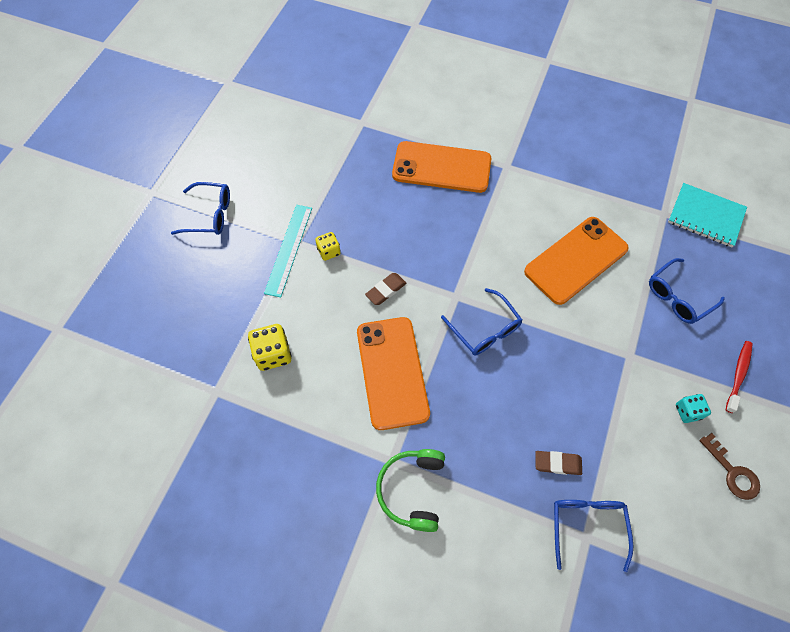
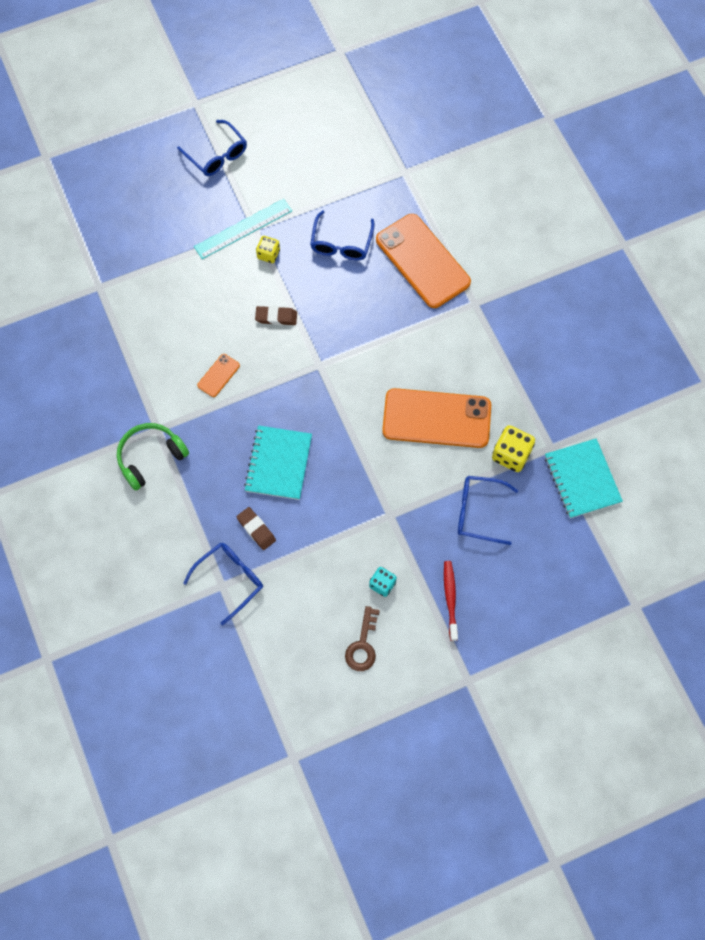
camera: 45 degrees right, 5 degrees up
(273, 354) = (157, 294): yellow dice -> yellow dice (511, 455)
(392, 372) = (218, 375): orange phone -> orange phone, size x0.43
(485, 329) = (312, 405): blue glasses -> blue glasses (341, 243)
(513, 395) = (279, 463): none -> turquoise notebook
(738, 375) = (450, 598): red toothbrush -> red toothbrush turned 75 degrees counterclockwise

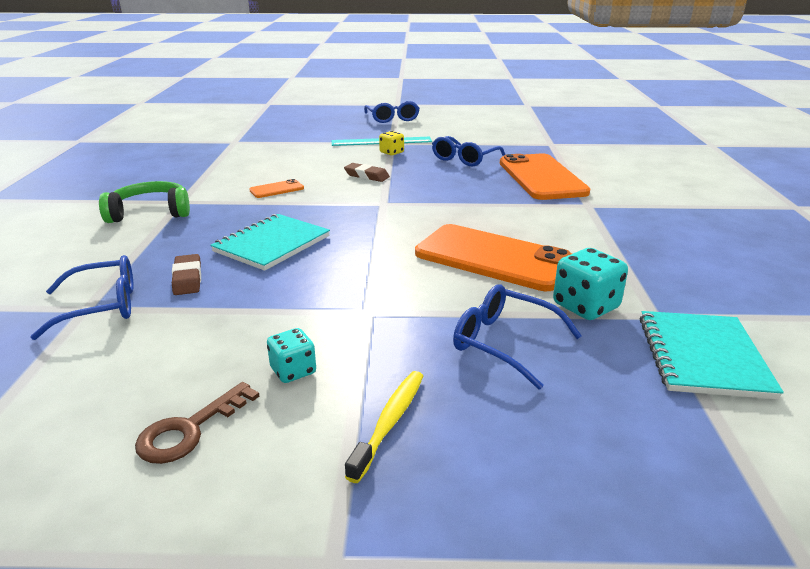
camera: 25 degrees right, 40 degrees down
(450, 598) = (390, 422): red toothbrush -> yellow toothbrush
(511, 455) = (585, 306): yellow dice -> turquoise dice

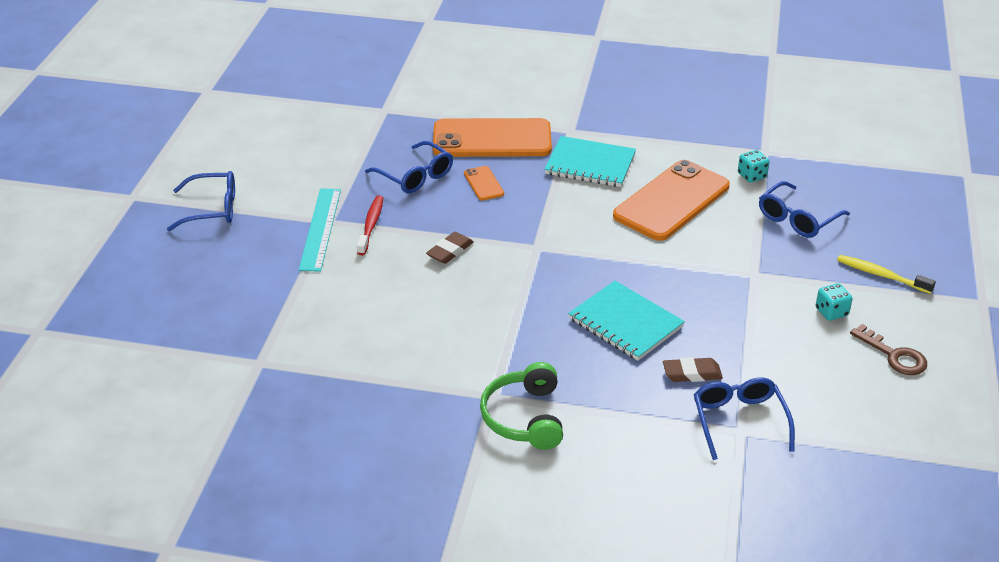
camera: 80 degrees left, 10 degrees up
(276, 189) = (475, 320): orange phone -> orange phone (483, 183)
(391, 152) = (371, 225): yellow dice -> red toothbrush
(585, 306) = (752, 176): turquoise dice -> turquoise dice, size x0.63
(703, 356) = (812, 149): turquoise notebook -> turquoise notebook (590, 164)

